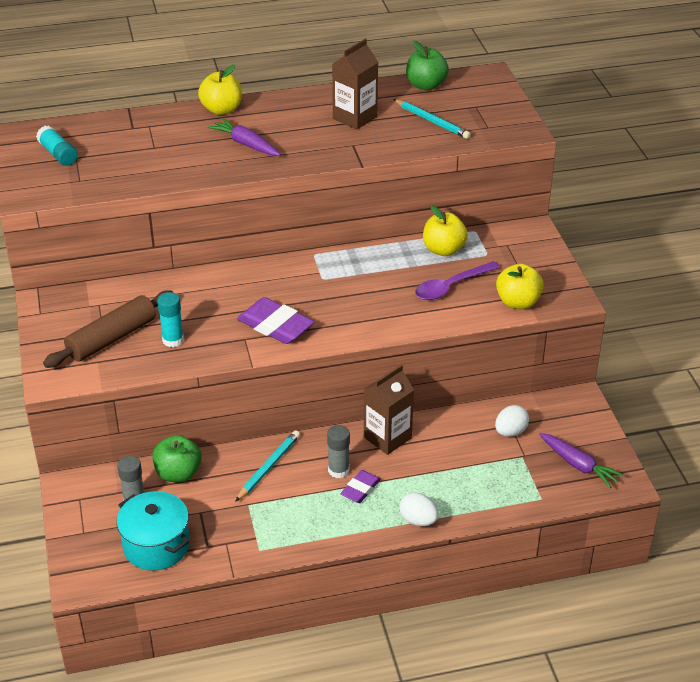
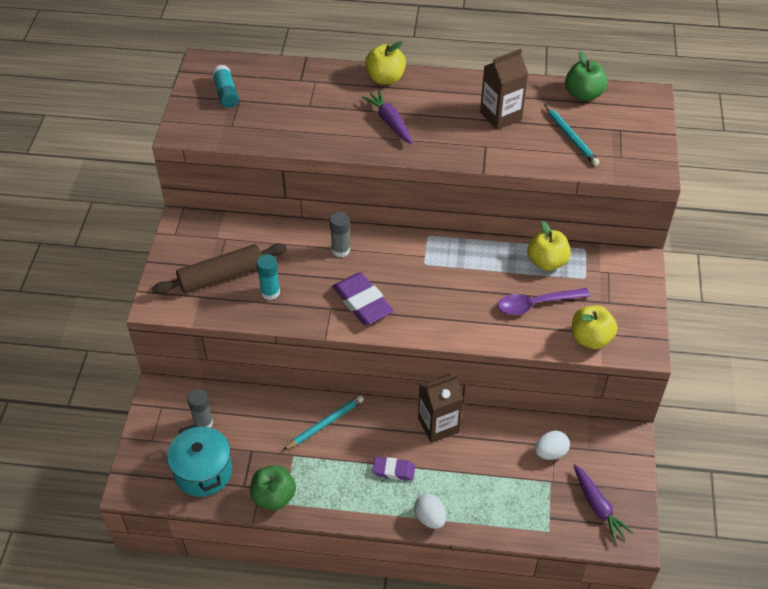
camera: 20 degrees right, 10 degrees up
(178, 473) = (249, 407): green apple -> green apple (274, 497)
(338, 470) = (382, 445): grey glue stick -> grey glue stick (340, 250)
(360, 489) = (393, 470): purple eraser -> purple eraser turned 45 degrees clockwise

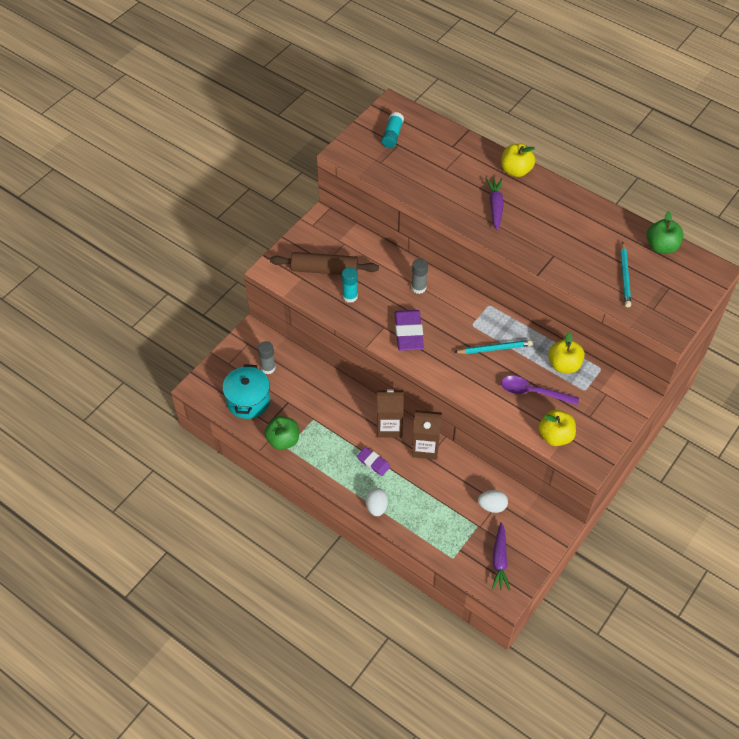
camera: 30 degrees right, 5 degrees up
(325, 423) = (348, 408): turquoise pencil -> turquoise pencil (494, 348)
(500, 116) = (582, 236): brown carton -> brown carton (389, 427)

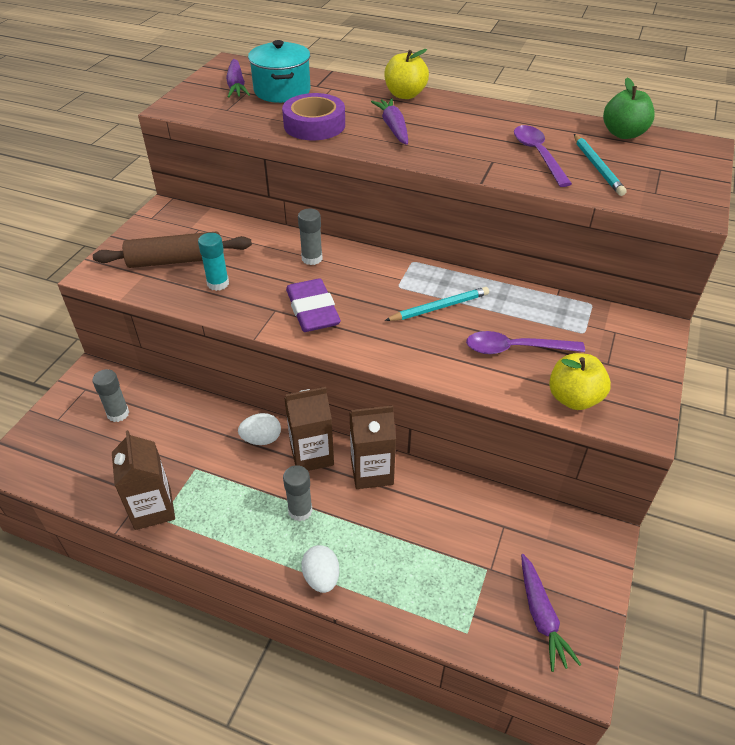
camera: 15 degrees left, 10 degrees down
(248, 401) = (91, 463): turquoise pot -> turquoise pot (282, 91)
(283, 440) = (153, 508): green apple -> brown carton
(373, 463) = (300, 510): purple eraser -> grey glue stick
(392, 135) = (236, 86): turquoise glue stick -> purple carrot
(439, 192) = (314, 125): none -> purple tape
(492, 506) = (497, 533): white egg -> white egg (261, 439)
(564, 365) = (541, 308): yellow apple -> none
(588, 256) = (538, 155): none -> purple spoon

